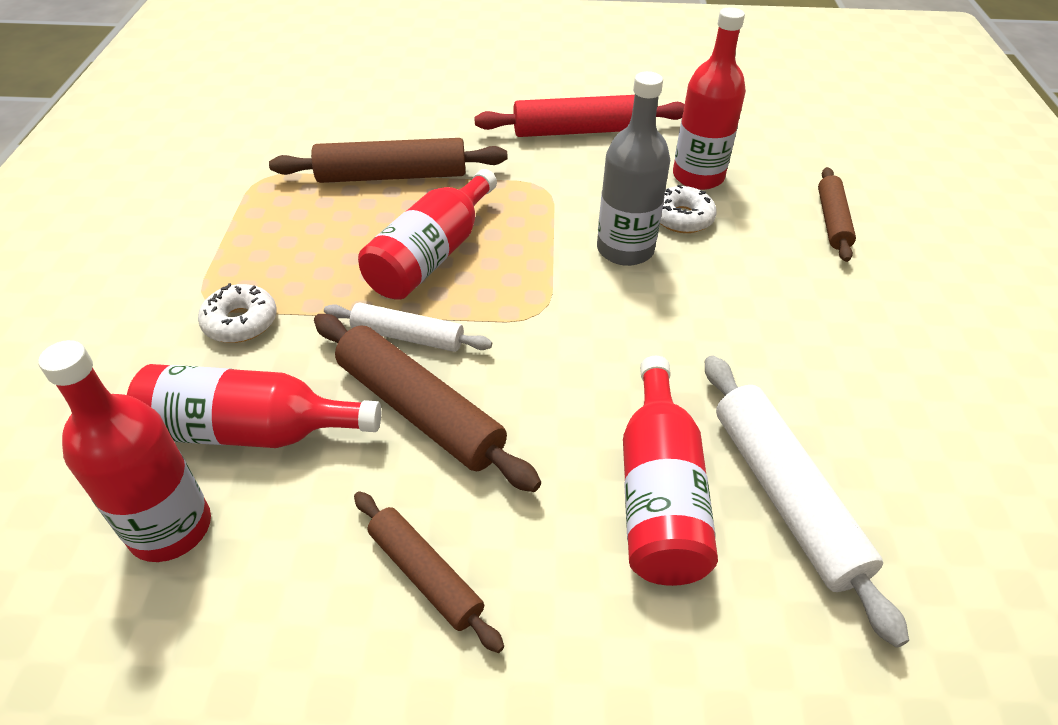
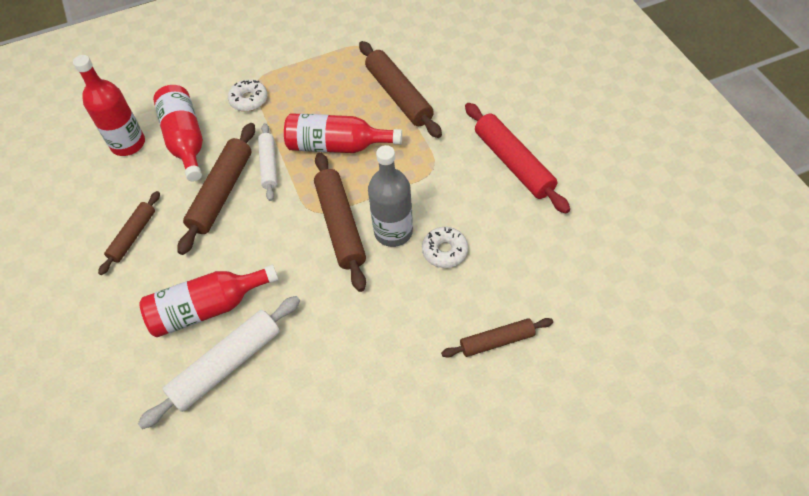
camera: 70 degrees right, 10 degrees up
(582, 293) = (340, 225): none -> brown rolling pin
(698, 177) = (500, 246): red bottle -> none

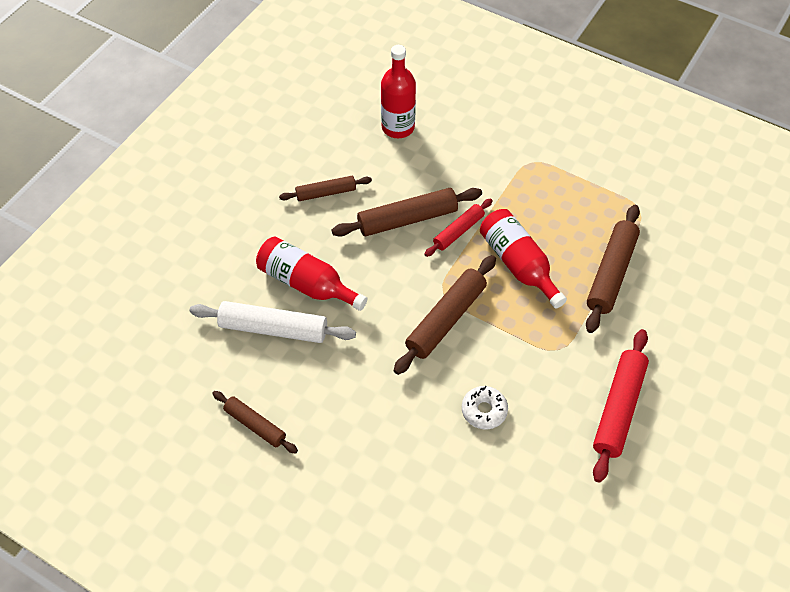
camera: 50 degrees right, 0 degrees up
(185, 140) = (433, 160): red bottle -> none
(249, 100) = (507, 171): white donut -> none
(269, 165) = (458, 231): white rolling pin -> red rolling pin
(393, 232) = (471, 361): grey bottle -> none
(497, 341) = (432, 501): brown rolling pin -> brown rolling pin (255, 425)

